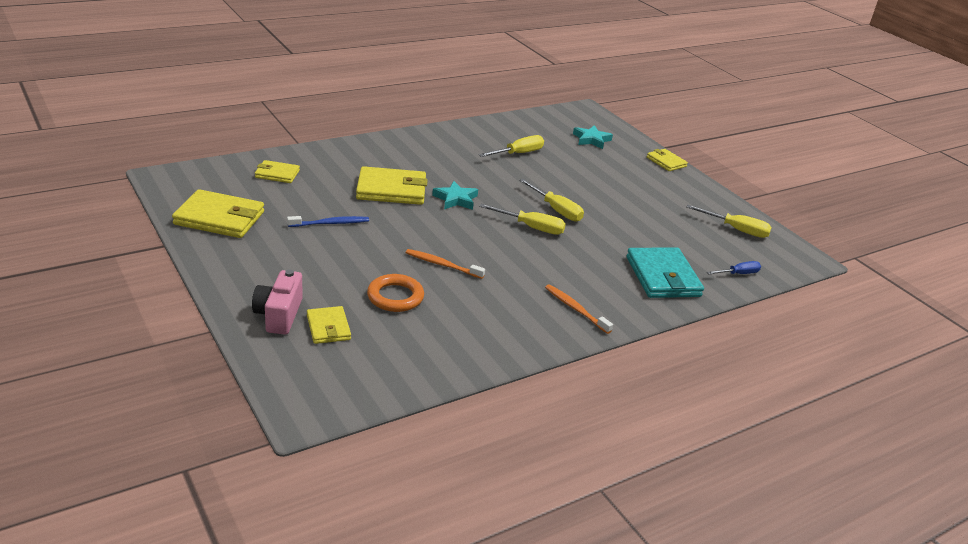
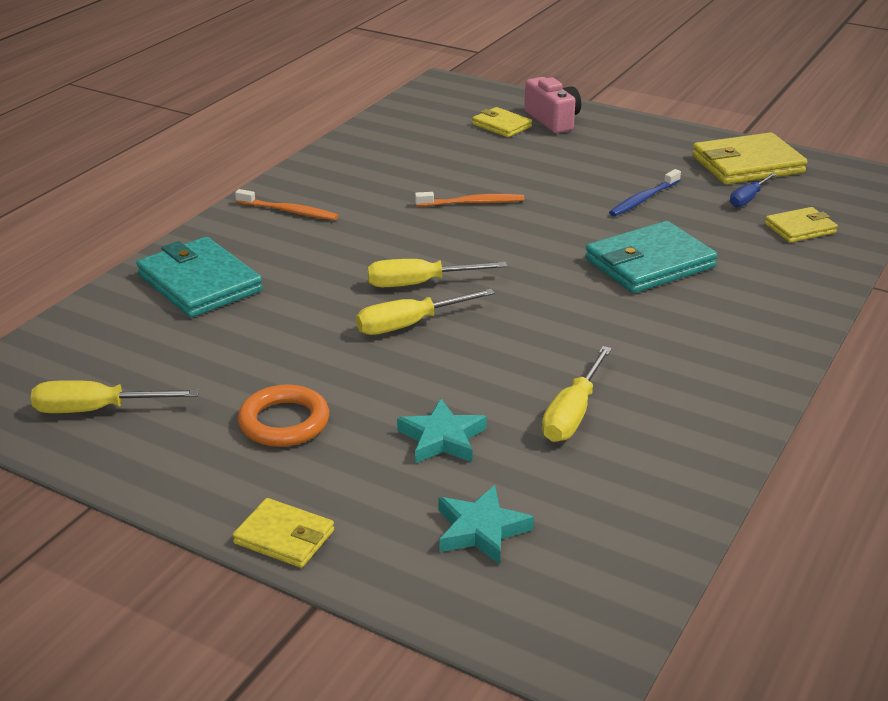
camera: 155 degrees right, 0 degrees up
(391, 190) = (649, 263): yellow wallet -> turquoise wallet
(395, 297) = (479, 162): orange ring -> orange ring (284, 422)
(456, 199) = (557, 284): turquoise star -> turquoise star (442, 438)
(556, 210) = (409, 325): yellow screwdriver -> yellow screwdriver turned 45 degrees counterclockwise
(738, 274) = (87, 327): blue screwdriver -> blue screwdriver (748, 199)

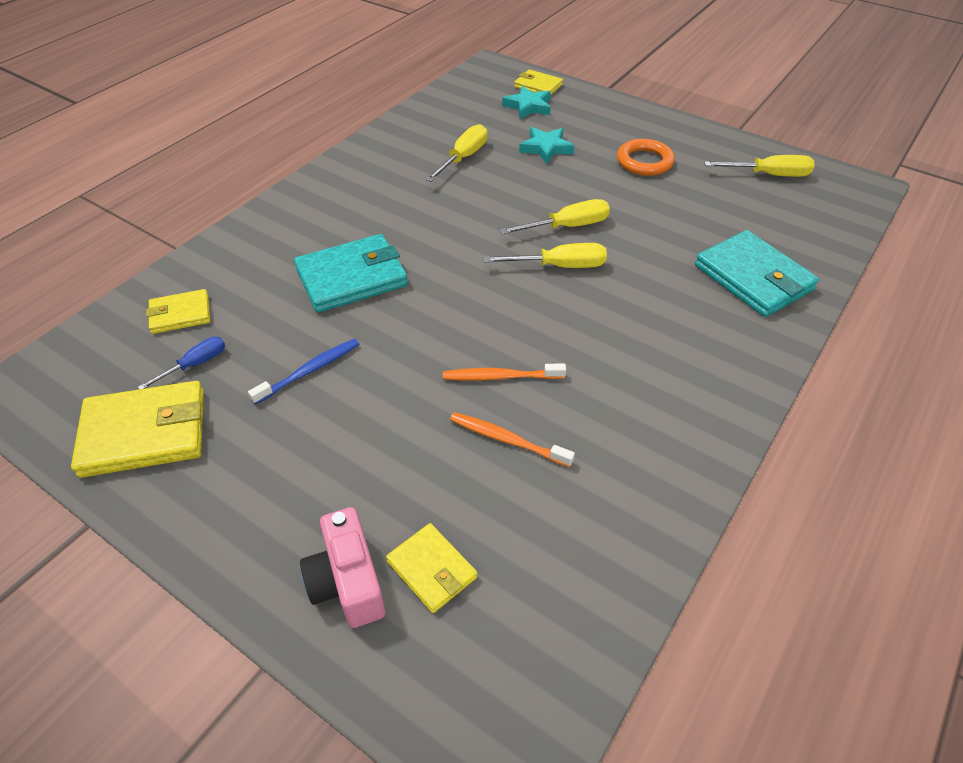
camera: 175 degrees left, 15 degrees up
(284, 537) = (628, 108): yellow wallet -> yellow wallet (538, 86)
(288, 211) = (704, 375): orange toothbrush -> orange toothbrush (507, 440)

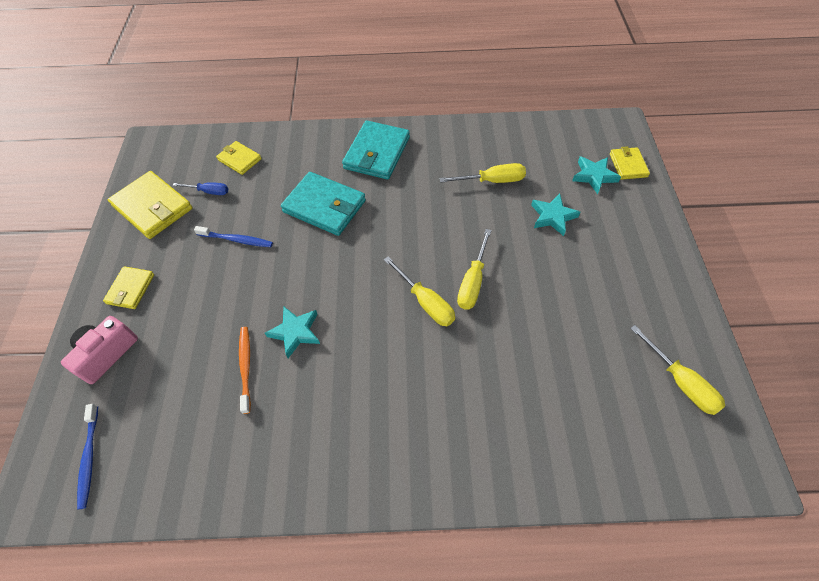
camera: 55 degrees right, 10 degrees up
(432, 569) = (132, 387): yellow wallet -> yellow wallet (131, 289)
(501, 377) = (295, 332): orange toothbrush -> turquoise star
(501, 662) = (89, 458): none -> blue toothbrush
(567, 226) = (473, 282): yellow screwdriver -> yellow screwdriver turned 75 degrees clockwise
(644, 162) = (601, 284): orange ring -> none
(753, 277) = (523, 435): turquoise wallet -> turquoise wallet (377, 153)

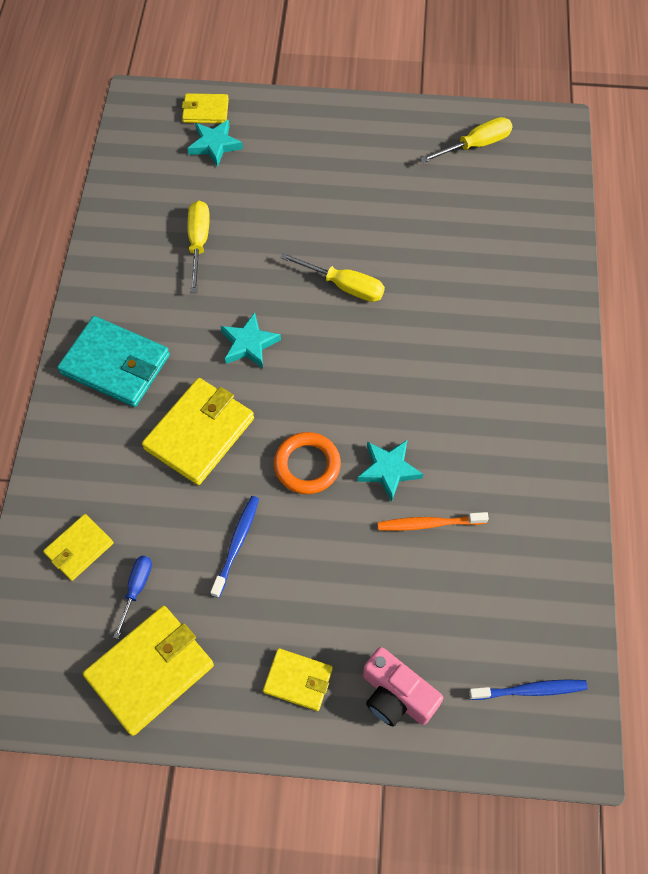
camera: 85 degrees left, 5 degrees up
(299, 275) = (307, 465): none -> orange ring
(324, 206) = (199, 433): turquoise wallet -> yellow wallet
(425, 302) = (365, 334): yellow screwdriver -> none
(553, 216) = (267, 196): turquoise star -> turquoise star (249, 344)

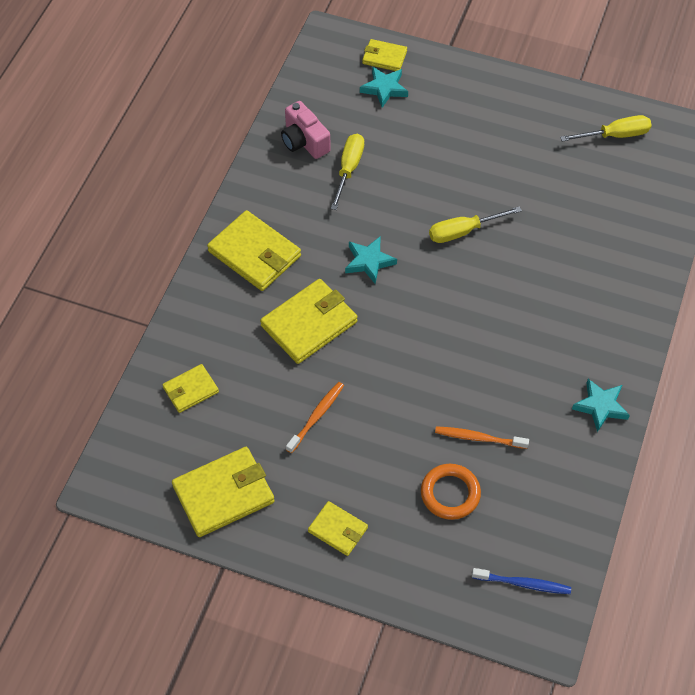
camera: 15 degrees right, 5 degrees down
(115, 364) = (254, 253): turquoise wallet -> yellow wallet
(136, 589) = (228, 431): blue screwdriver -> none
(236, 544) = (316, 417): blue toothbrush -> orange toothbrush
(307, 465) = (390, 369): orange ring -> orange ring (450, 494)
(344, 286) = (463, 231): yellow screwdriver -> yellow screwdriver turned 120 degrees clockwise
(389, 470) = (457, 388): turquoise star -> turquoise star (600, 406)
(396, 695) = (413, 560): pink camera -> pink camera (304, 141)

